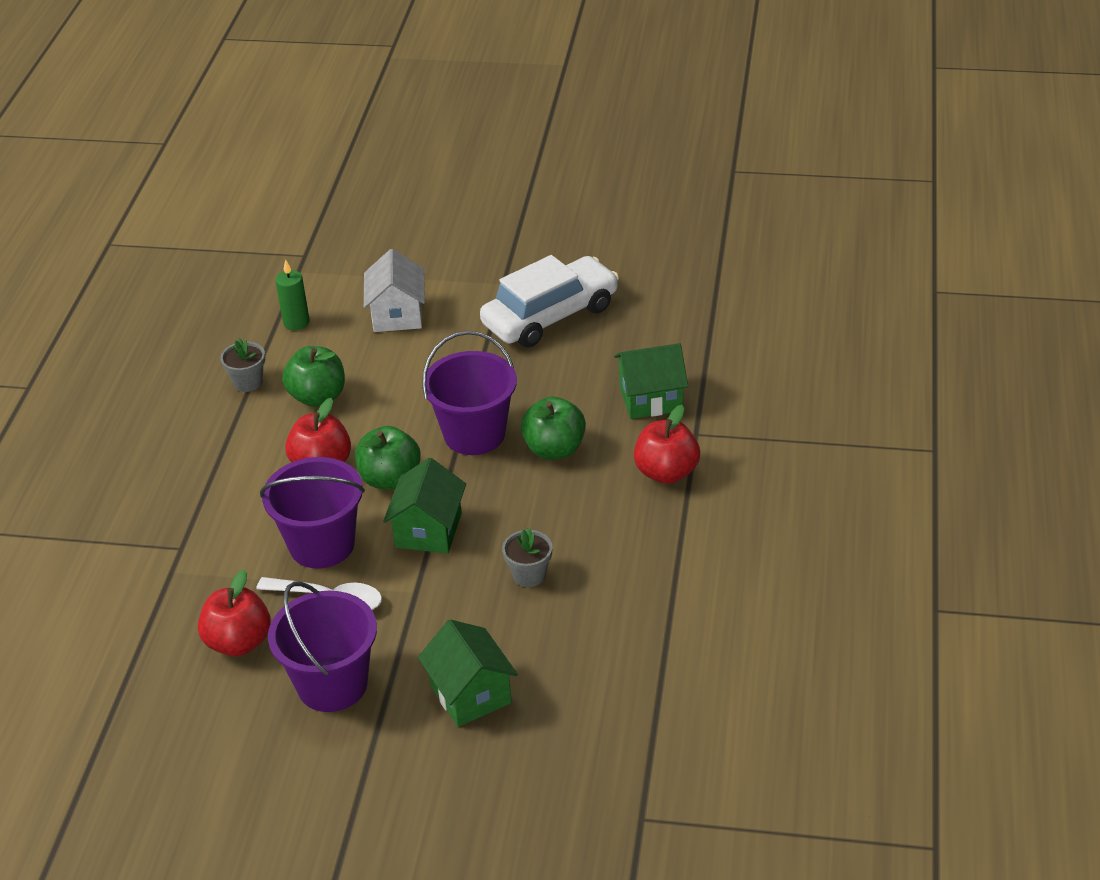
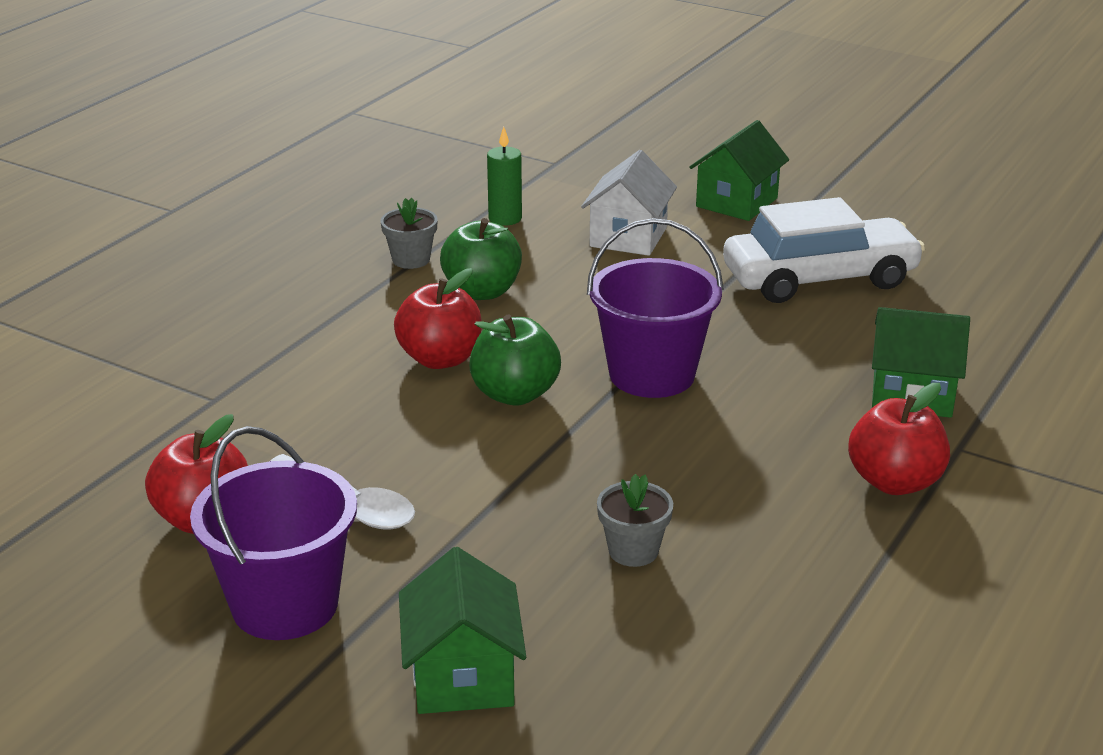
camera: 20 degrees right, 10 degrees down
(322, 545) = (383, 441): purple bucket -> none
(428, 530) = (528, 462): green house -> green house (736, 202)
(554, 449) = (749, 416): green apple -> none

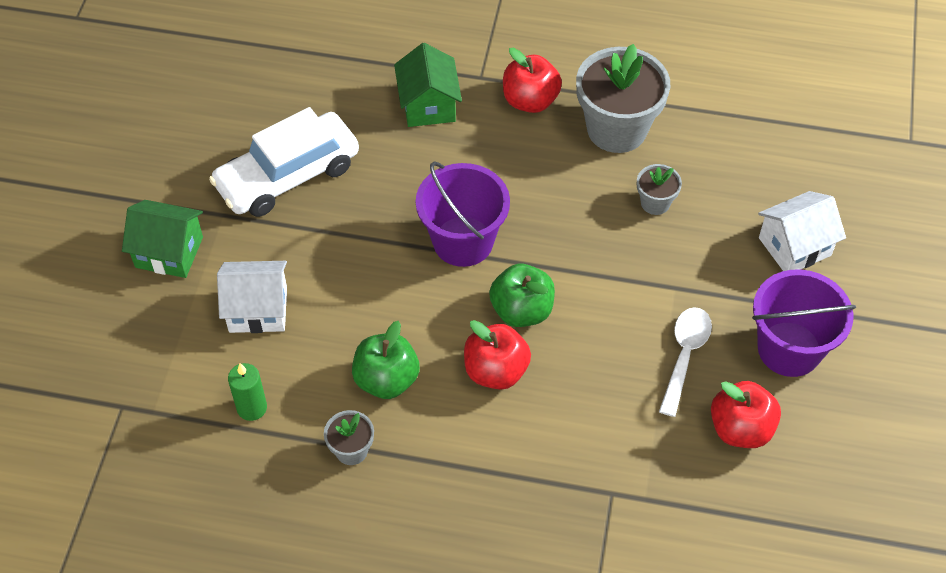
camera: 110 degrees left, 25 degrees up
(462, 676) = (794, 246): green house -> white house
(803, 552) = (617, 129): none -> grey flower pot
(820, 279) = (287, 176): white car -> white car turned 90 degrees counterclockwise

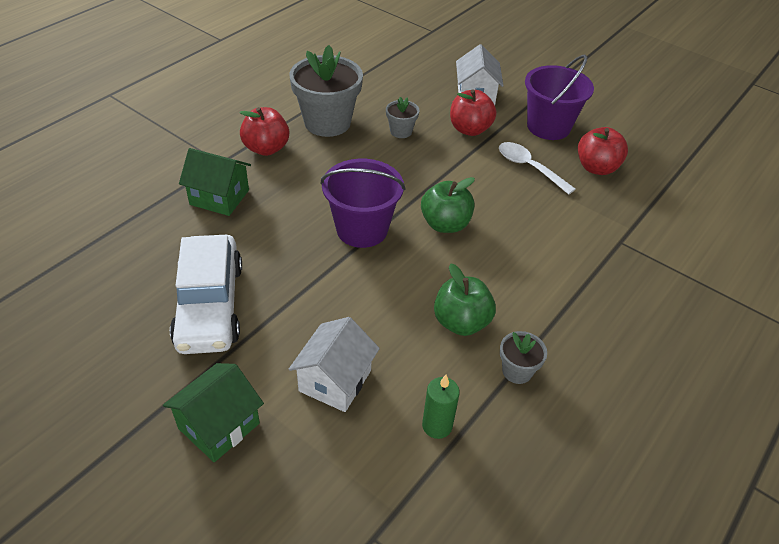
camera: 65 degrees left, 10 degrees down
(496, 371) = (489, 258): red apple -> red apple (469, 129)

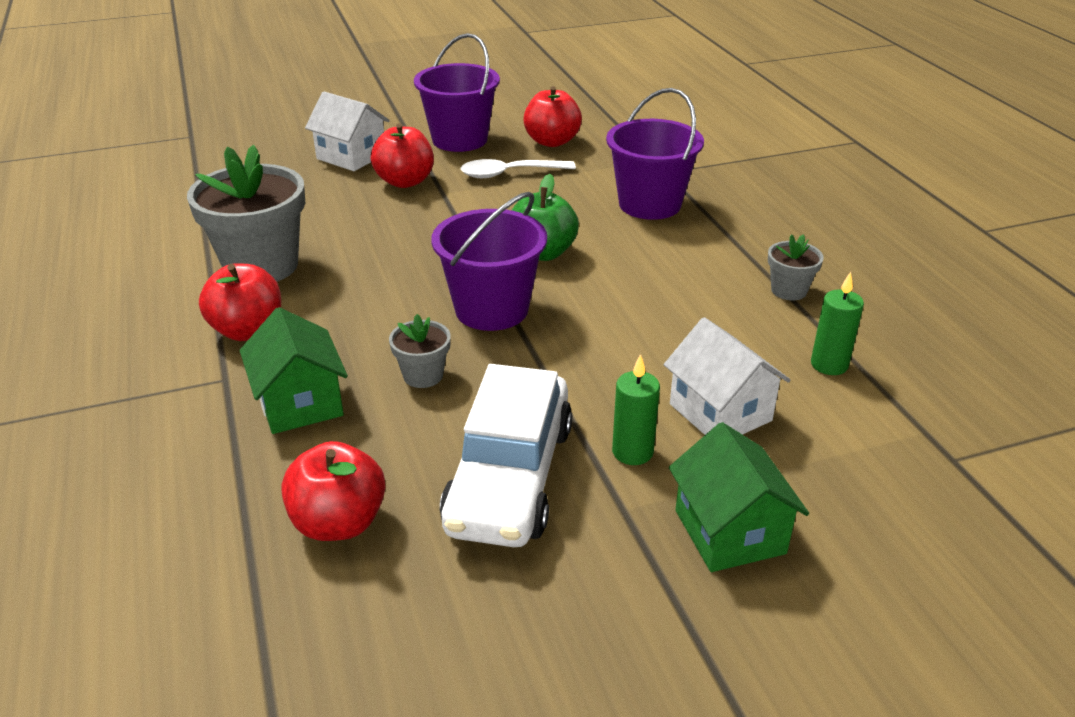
camera: 55 degrees left, 10 degrees down
(137, 256) = (339, 522): none -> red apple
(209, 305) = (509, 477): white car -> white car turned 75 degrees clockwise
(219, 197) = (300, 403): green house -> green house turned 75 degrees counterclockwise
(266, 351) = (632, 452): none -> green candle
(401, 131) = (350, 223): grey flower pot -> grey flower pot (423, 375)
(461, 322) = (698, 297): green apple -> none
(562, 251) = (650, 204): none -> purple bucket

